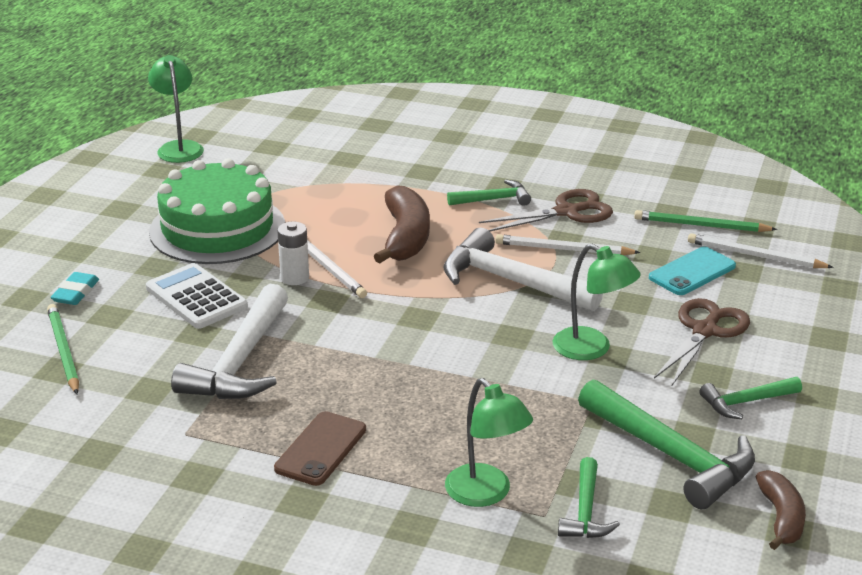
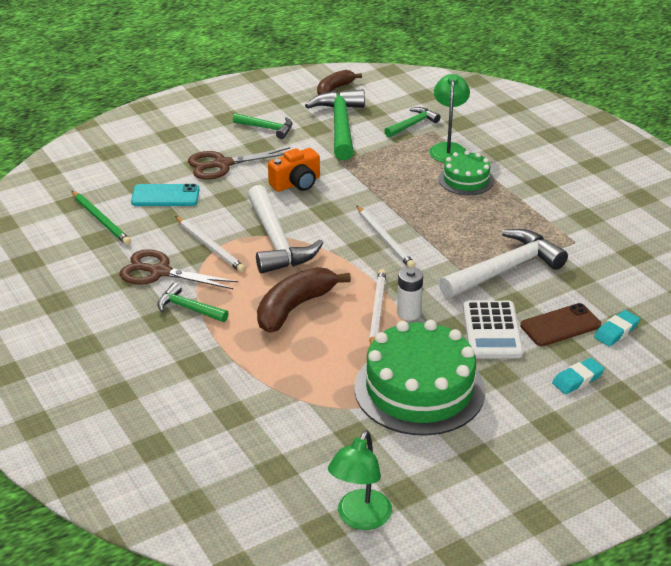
camera: 140 degrees left, 5 degrees up
(63, 351) = (616, 331): green pencil -> turquoise eraser
(321, 449) = (507, 201): brown phone -> brown phone (560, 325)
(406, 455) = (466, 180): none -> green cake
(592, 349) = (296, 183): green lamp -> orange camera
(755, 256) = (112, 187): white pencil -> white pencil (385, 239)

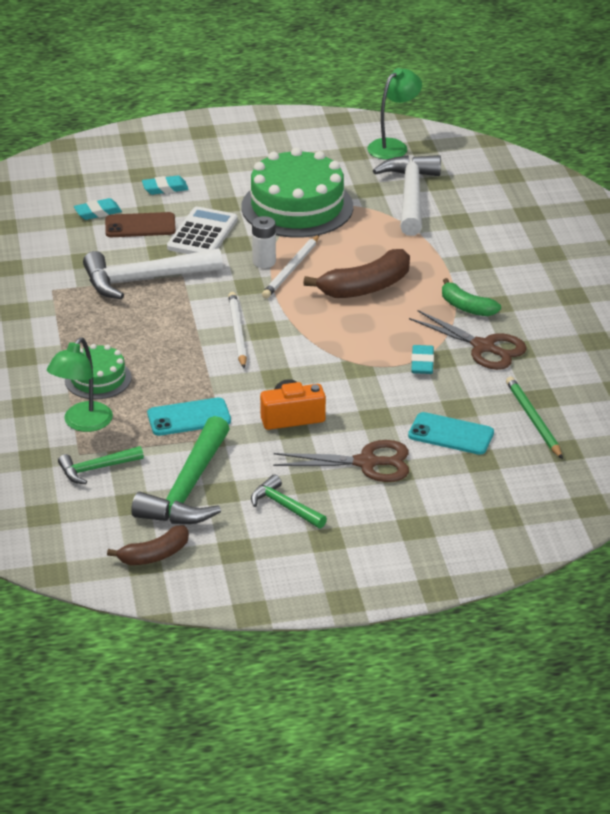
camera: 160 degrees left, 0 degrees up
(188, 308) = (466, 307): green hammer -> green banana
(210, 246) = (422, 363): white pencil -> turquoise eraser
(276, 242) = (350, 353): white hammer -> white hammer (411, 195)
(374, 167) = (189, 417): none -> turquoise phone

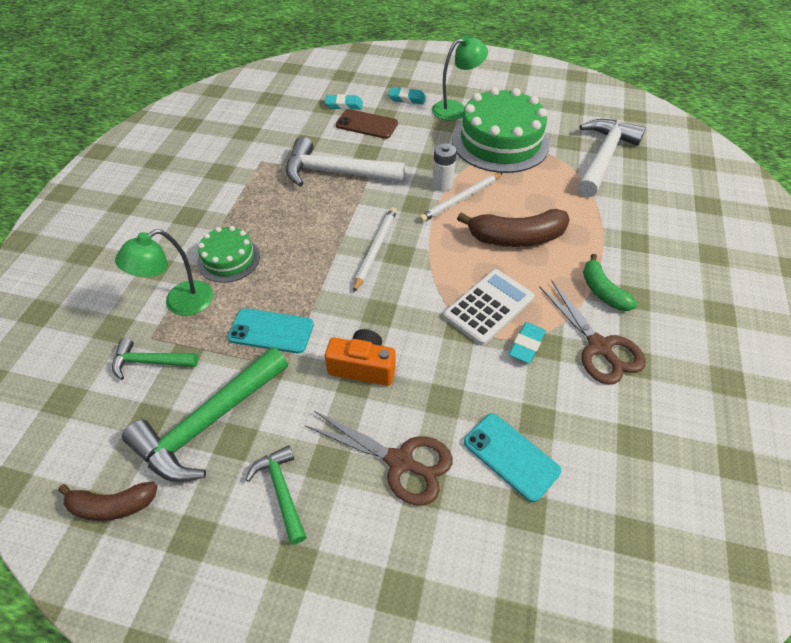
camera: 25 degrees right, 15 degrees up
(202, 234) = (409, 145): white calculator -> white calculator (488, 307)
(393, 146) = (610, 109): green lamp -> green lamp (456, 109)
(533, 419) = (614, 472): green pencil -> none

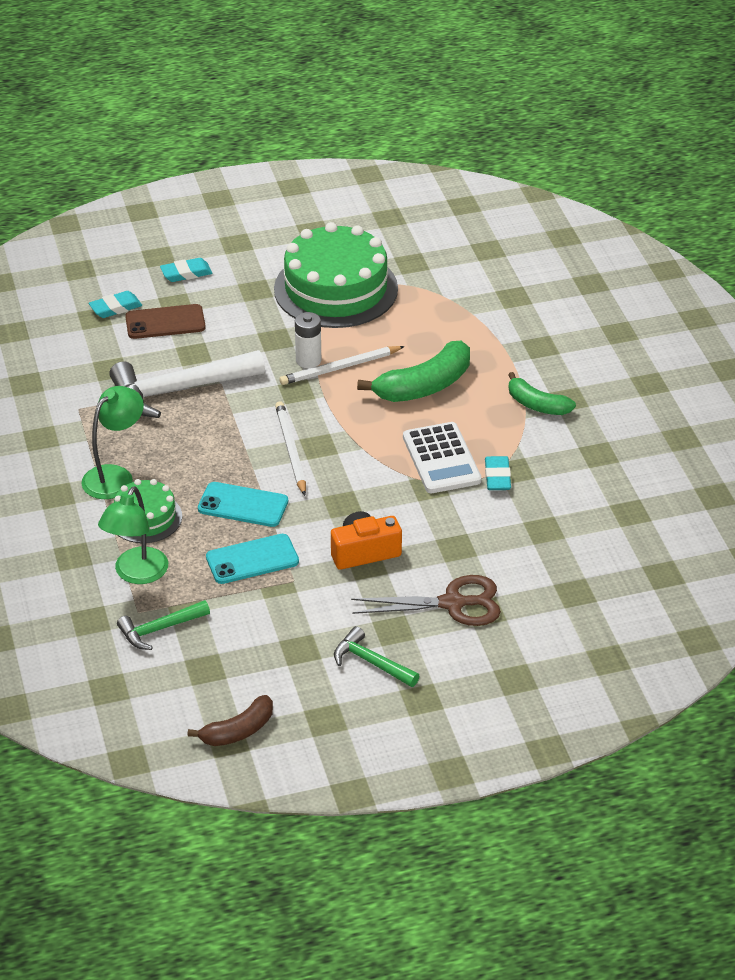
camera: 30 degrees left, 10 degrees down
(208, 423) = (263, 648): green hammer -> none
(456, 109) = (256, 266): green lamp -> green lamp (115, 476)
(461, 199) = (340, 368): white pencil -> white pencil turned 45 degrees clockwise
(488, 307) = (441, 459): white calculator -> white calculator turned 150 degrees clockwise
(511, 456) = (539, 563): turquoise phone -> turquoise phone (243, 505)
(516, 238) = (424, 386): brown banana -> green banana
(599, 347) = (561, 453): brown scissors -> none
(603, 157) = (459, 268): white hammer -> none

